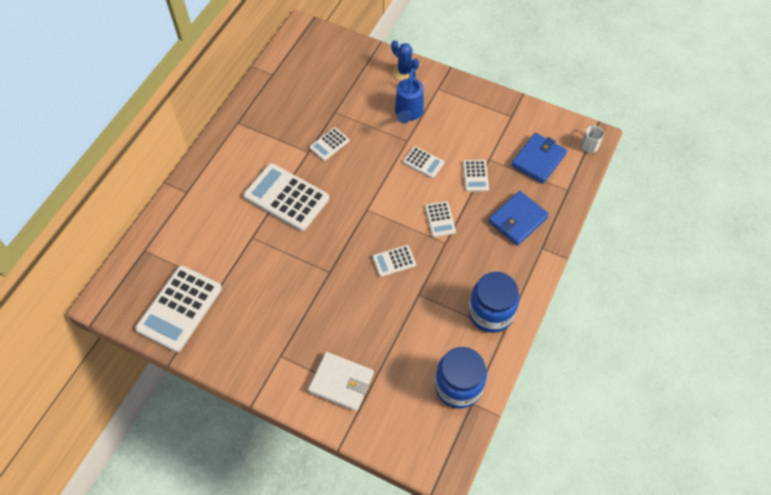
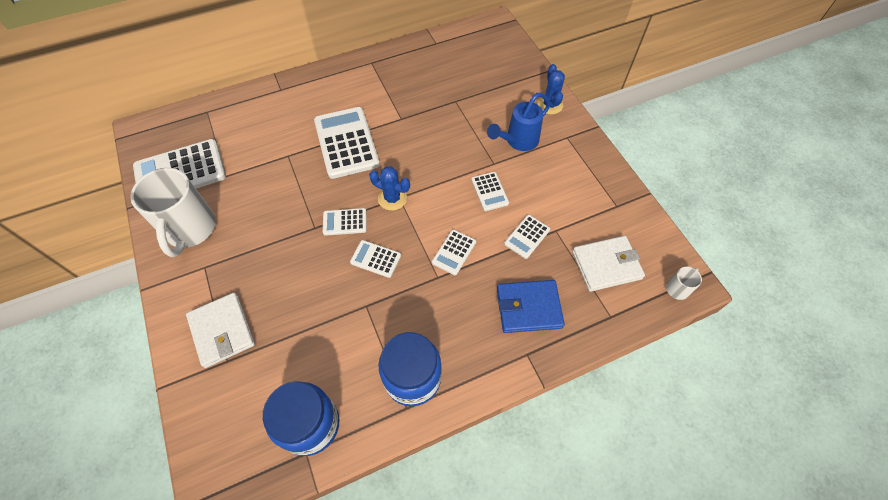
camera: 40 degrees right, 0 degrees up
(239, 340) = (190, 229): none -> white mug
(329, 144) = (424, 123): white calculator -> white calculator (345, 222)
(363, 213) = (392, 198): none -> blue cactus
(538, 160) = (606, 265): blue wallet -> white wallet

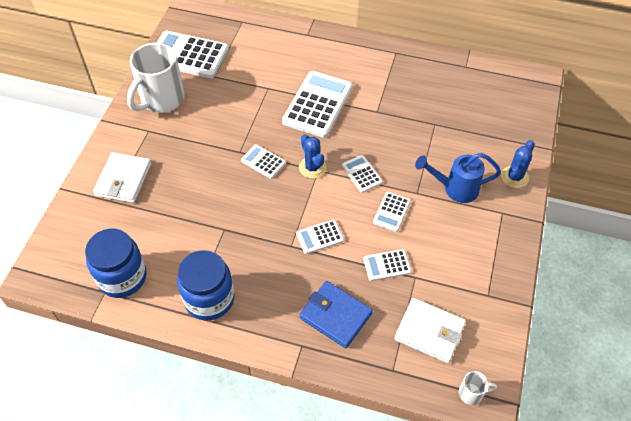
camera: 40 degrees right, 5 degrees down
(375, 259) = (260, 202): white calculator -> white calculator (361, 174)

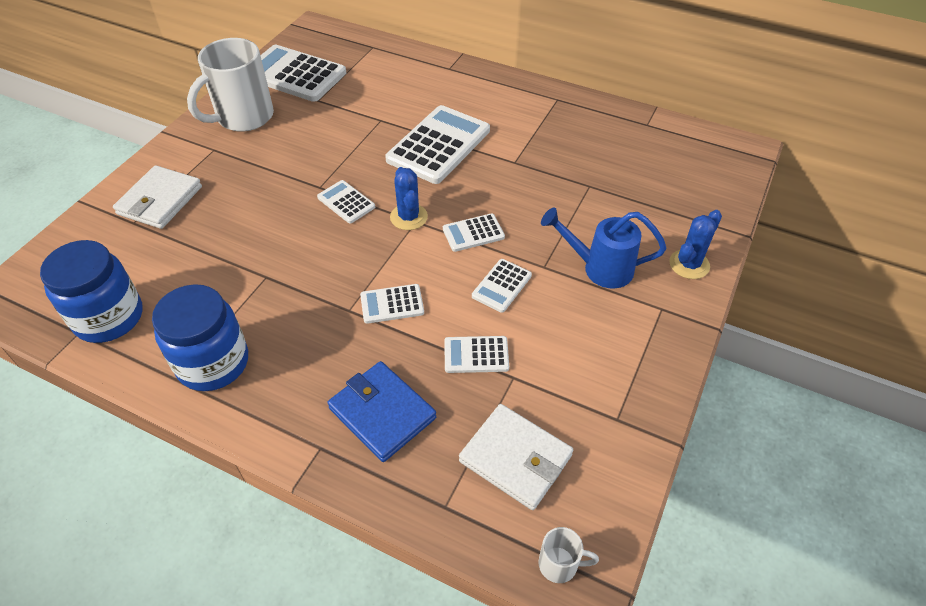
camera: 10 degrees right, 5 degrees down
(361, 174) = (473, 233): white calculator -> white calculator turned 90 degrees counterclockwise

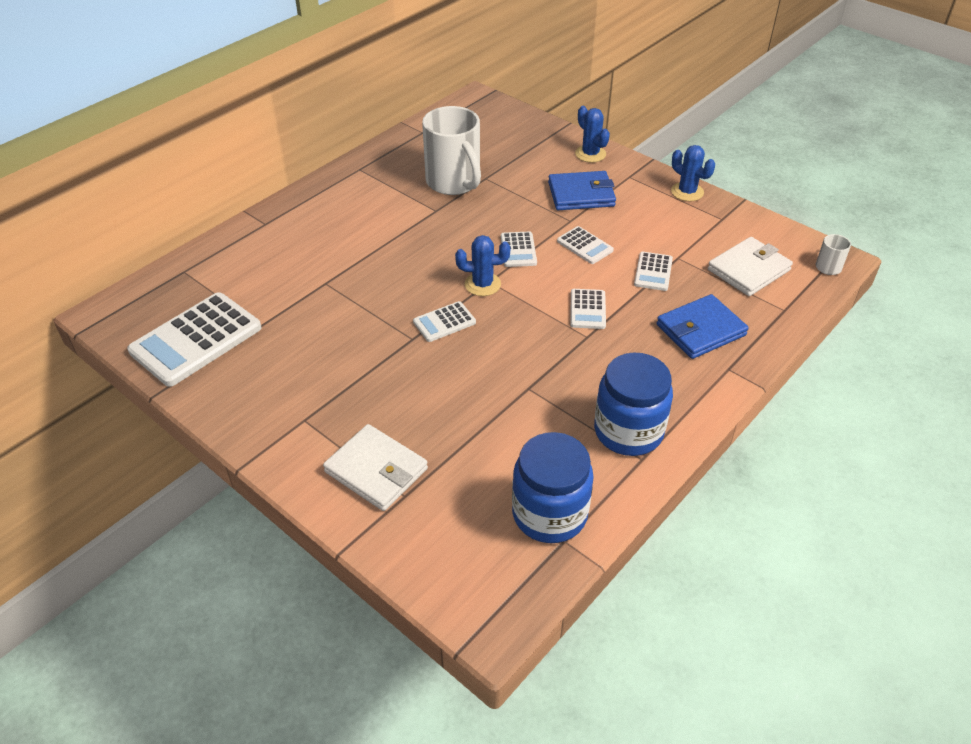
camera: 75 degrees left, 5 degrees down
(243, 117) = (256, 390): white mug -> white mug (454, 182)
(438, 145) = (388, 250): white calculator -> none
(599, 268) = (581, 194): blue watering can -> blue wallet
(659, 373) = (687, 192): none -> blue cactus

